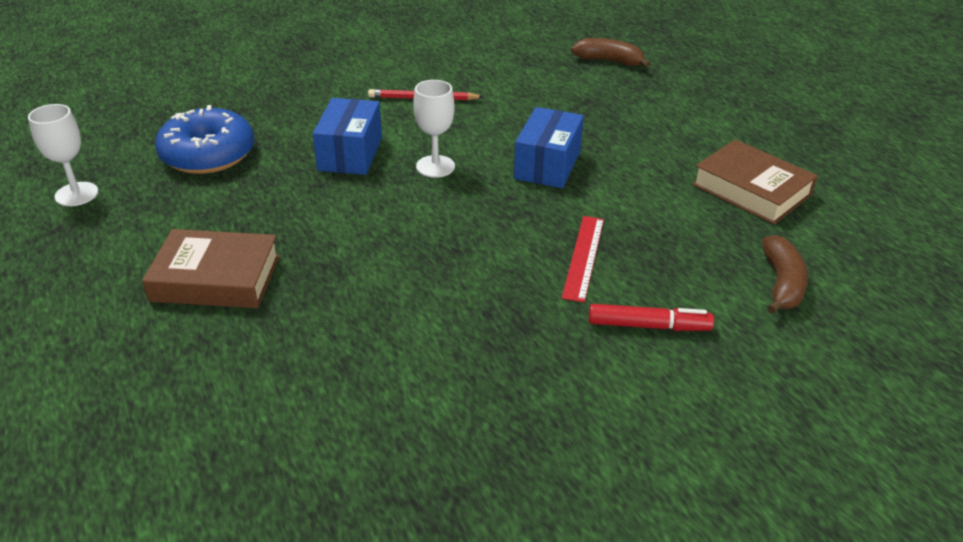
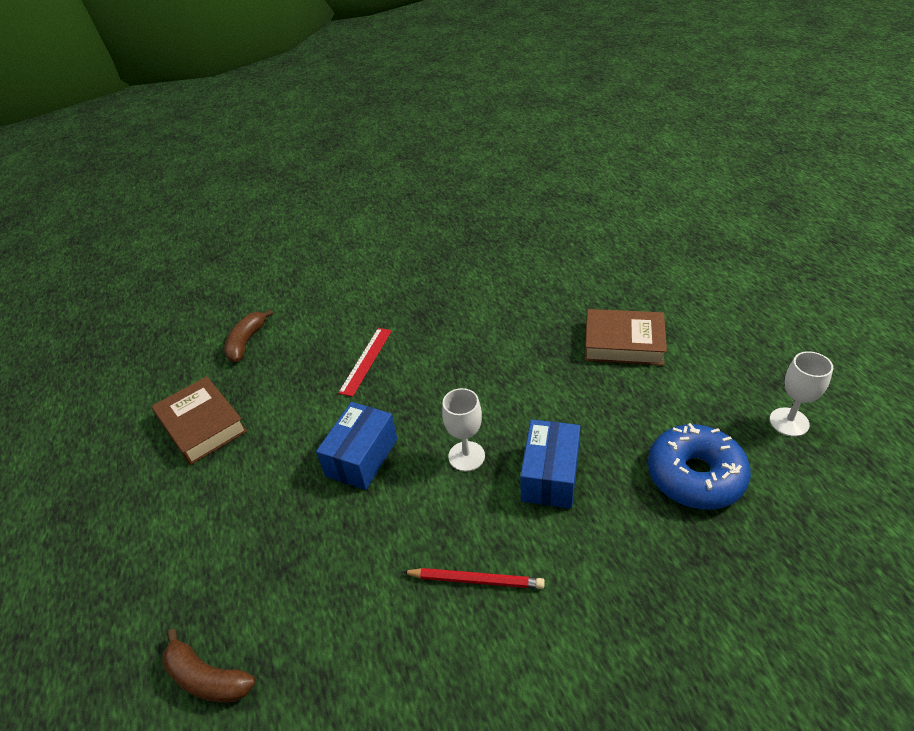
camera: 170 degrees left, 5 degrees up
(648, 326) = (345, 314): red marker -> none

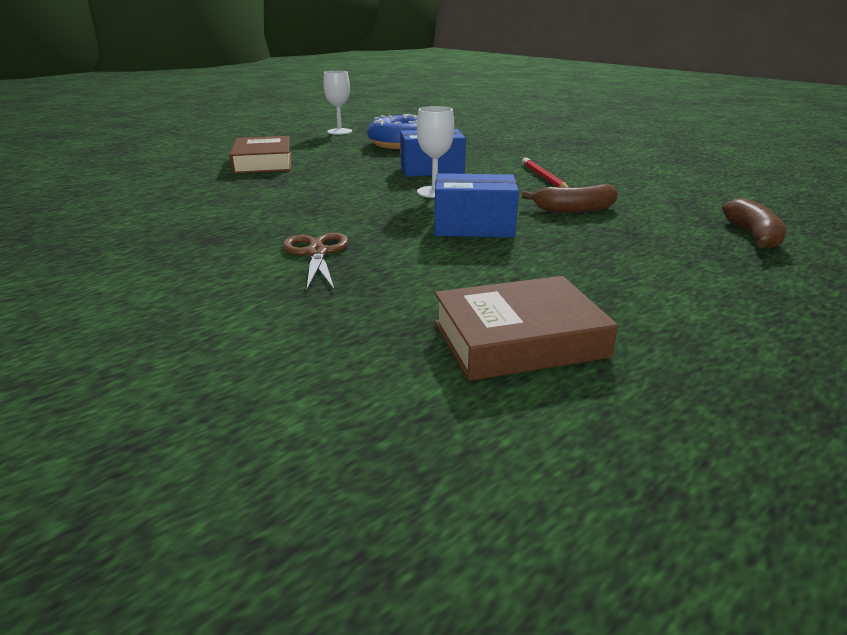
camera: 115 degrees left, 15 degrees down
(202, 425) = (518, 339): brown book -> brown book turned 45 degrees clockwise
(246, 342) = (291, 366): brown banana -> brown banana (574, 209)
(366, 360) = (317, 253): red ruler -> brown scissors

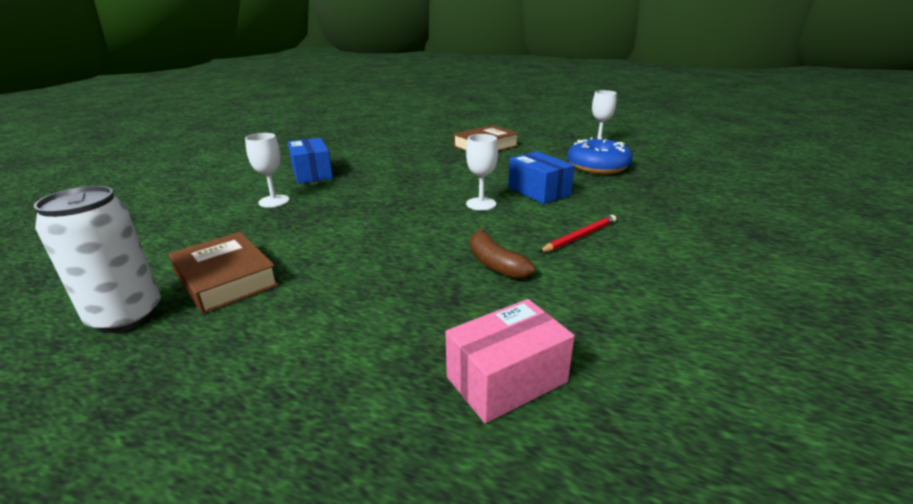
camera: 65 degrees right, 0 degrees up
(261, 291) = (274, 201): none -> white goblet
(317, 253) = (332, 199): brown scissors -> none
(473, 227) = (413, 232): blue box -> blue box (312, 173)
(593, 423) = (126, 316): none -> white can
(753, 236) = (506, 379): brown banana -> pink box

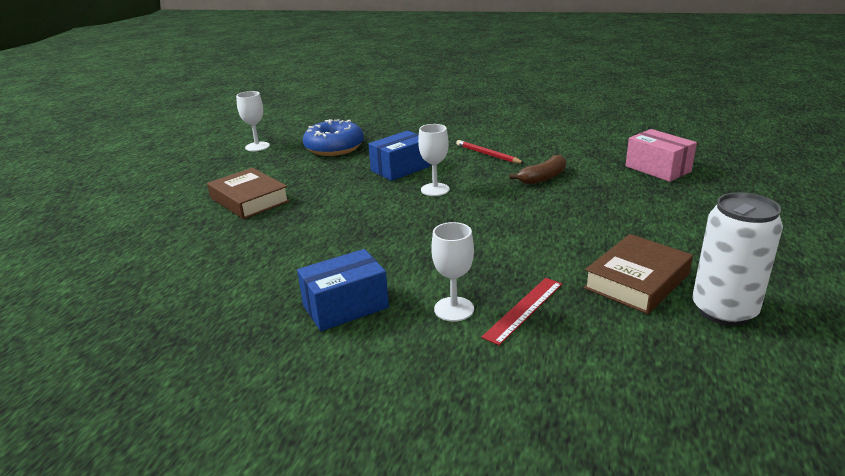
camera: 95 degrees left, 0 degrees up
(245, 223) = (524, 309): none -> red ruler

